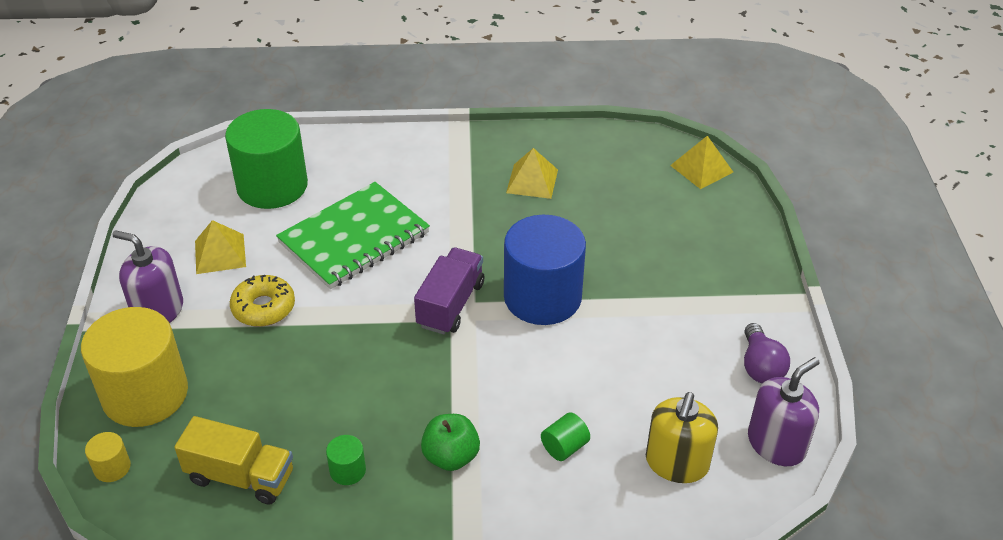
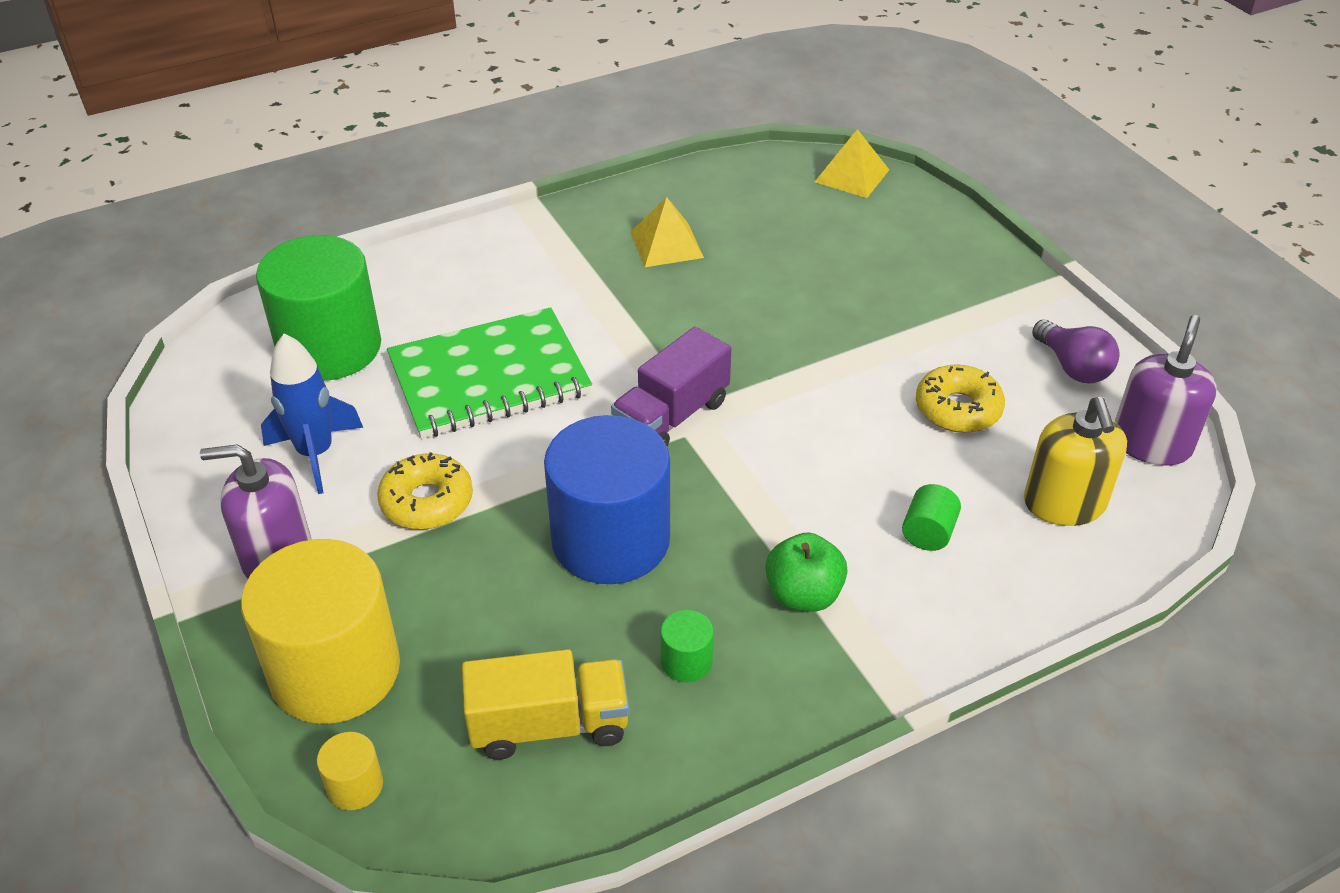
camera: 25 degrees left, 0 degrees up
(220, 253) = (315, 454): yellow pyramid -> blue rocket
(354, 238) = (489, 377): green notebook -> green notebook turned 45 degrees clockwise
(450, 304) = (671, 417): purple truck -> purple truck turned 135 degrees counterclockwise
(542, 297) = (776, 372): blue cylinder -> blue cylinder (610, 540)
(650, 367) = (958, 409): none -> yellow donut

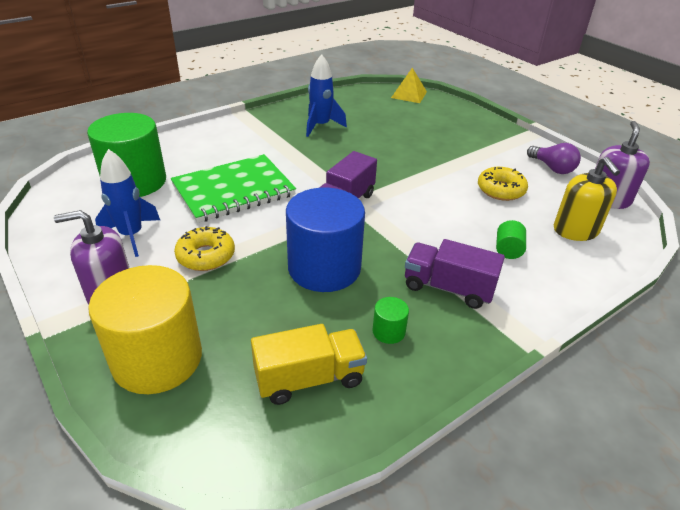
camera: 10 degrees left, 5 degrees down
(355, 786) = (180, 433): yellow cylinder -> none
(666, 244) = (321, 126): yellow pyramid -> blue rocket
(803, 595) = (448, 288): green apple -> purple truck

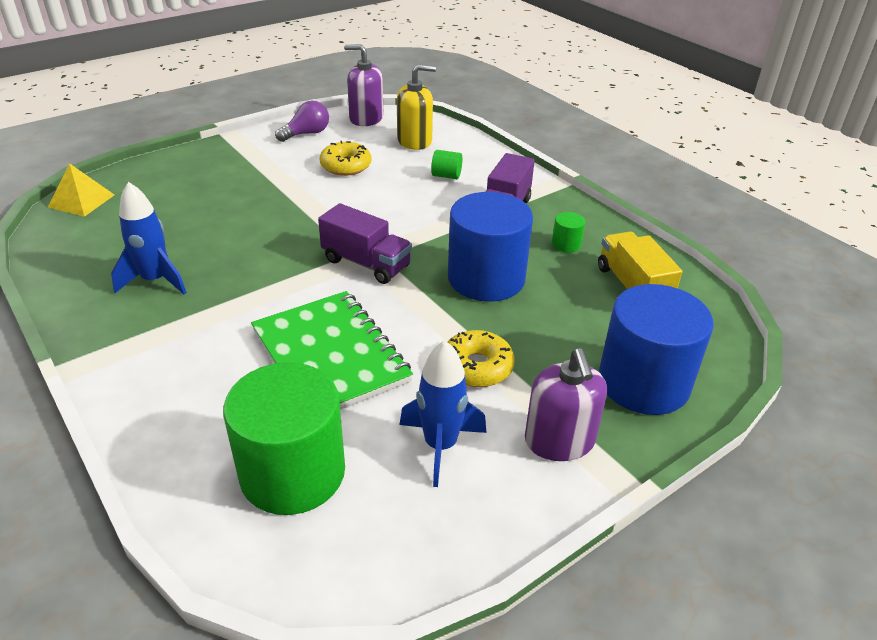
camera: 90 degrees left, 0 degrees up
(157, 359) = (643, 382): yellow cylinder -> blue cylinder

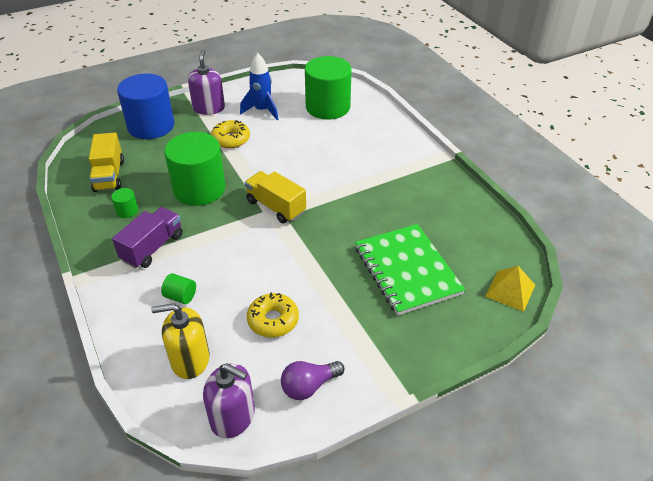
camera: 170 degrees left, 5 degrees up
(155, 281) = (418, 205): blue rocket -> none
(330, 356) = (307, 150): green notebook -> green notebook (407, 270)
(366, 263) = (276, 207): purple truck -> yellow truck
(486, 278) = (199, 189): blue cylinder -> green cylinder

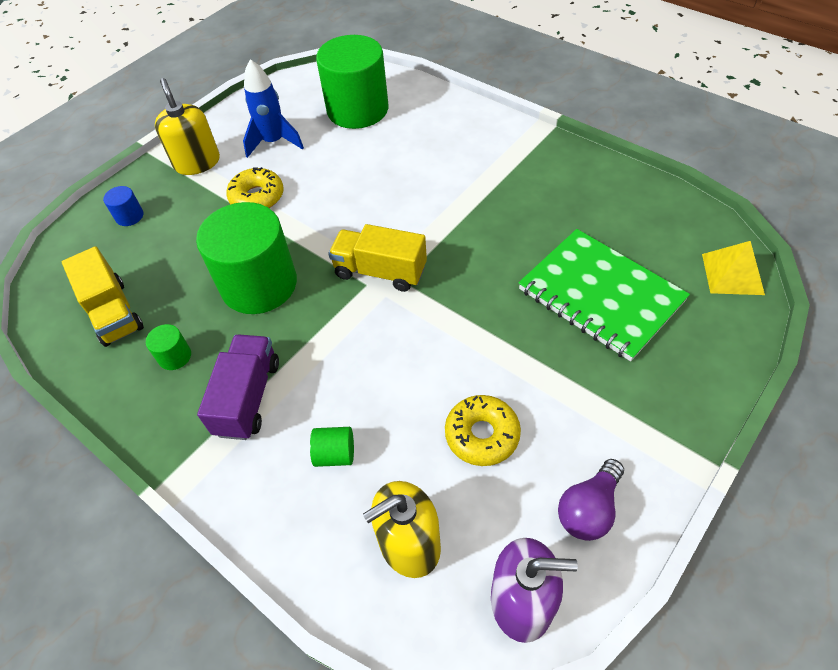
camera: 20 degrees left, 10 degrees up
(151, 126) = (129, 216): blue cylinder -> blue cylinder, size x0.40
(209, 108) = (197, 162): purple soap dispenser -> yellow soap dispenser

